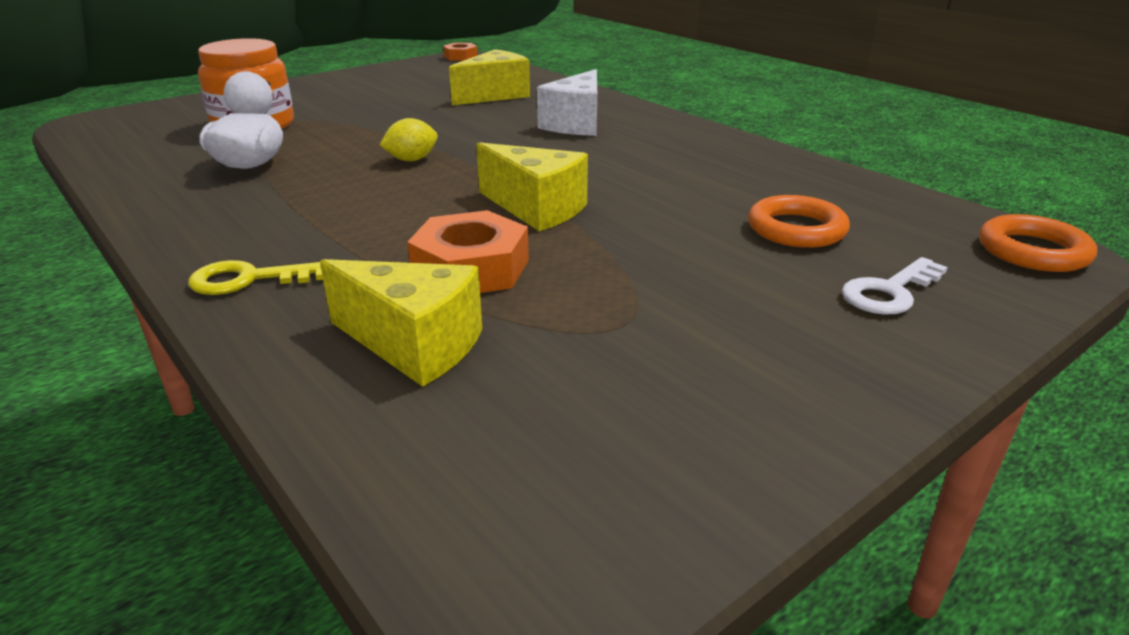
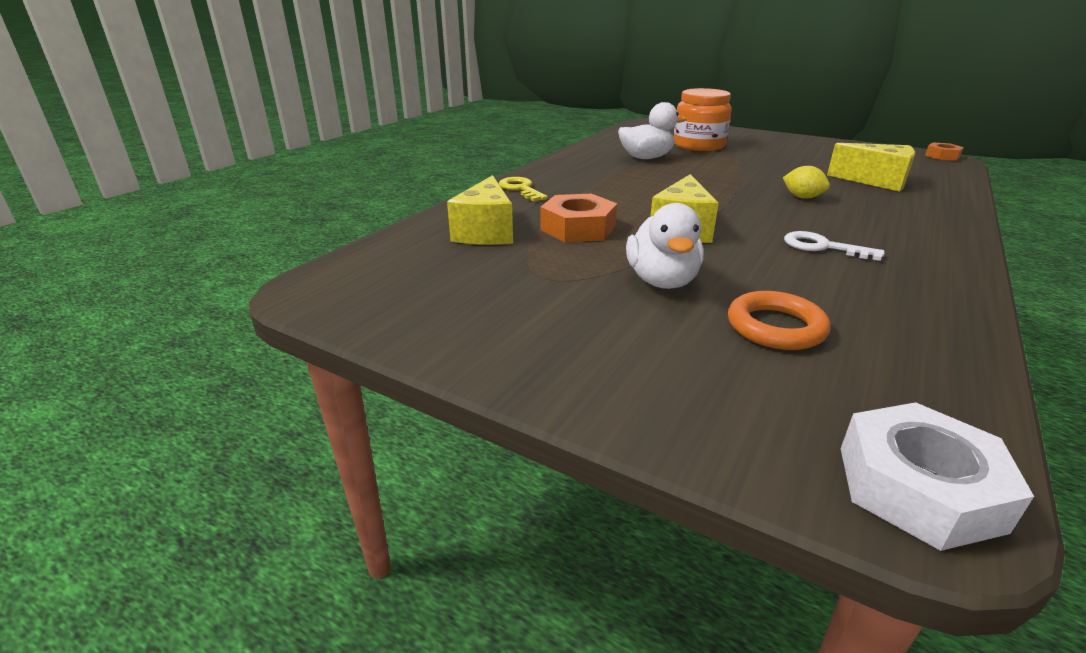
camera: 70 degrees right, 0 degrees up
(411, 160) = (708, 185): yellow lemon -> yellow lemon (802, 197)
(576, 124) = (868, 215): white cheese -> none
(673, 254) = (662, 281): none -> white duck
(889, 292) = (692, 378): white key -> white key (822, 247)
(1033, 251) = (918, 487): orange ring -> white nut

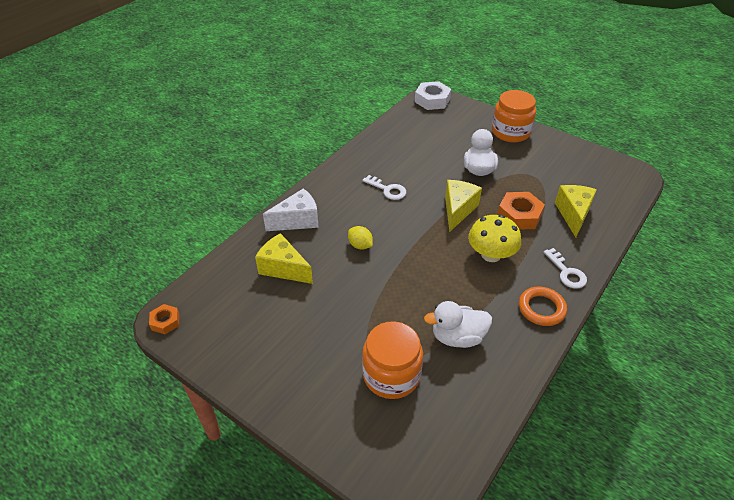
camera: 175 degrees left, 15 degrees up
(521, 189) = (566, 272): yellow key -> white key
(590, 368) = (510, 132): none -> orange jar
(619, 197) = (491, 254): none -> yellow mushroom
(775, 327) = (441, 144): orange ring -> orange ring (541, 308)
(922, 212) = (297, 220): none -> white cheese

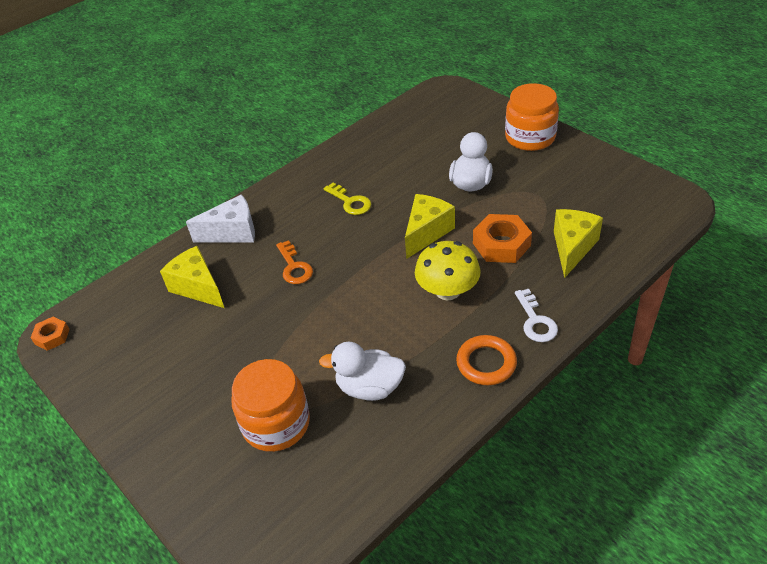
camera: 15 degrees right, 0 degrees up
(360, 245) = (294, 267): yellow lemon -> orange key
(388, 190) = (350, 202): white key -> yellow key
(432, 100) = (445, 93): white nut -> none

